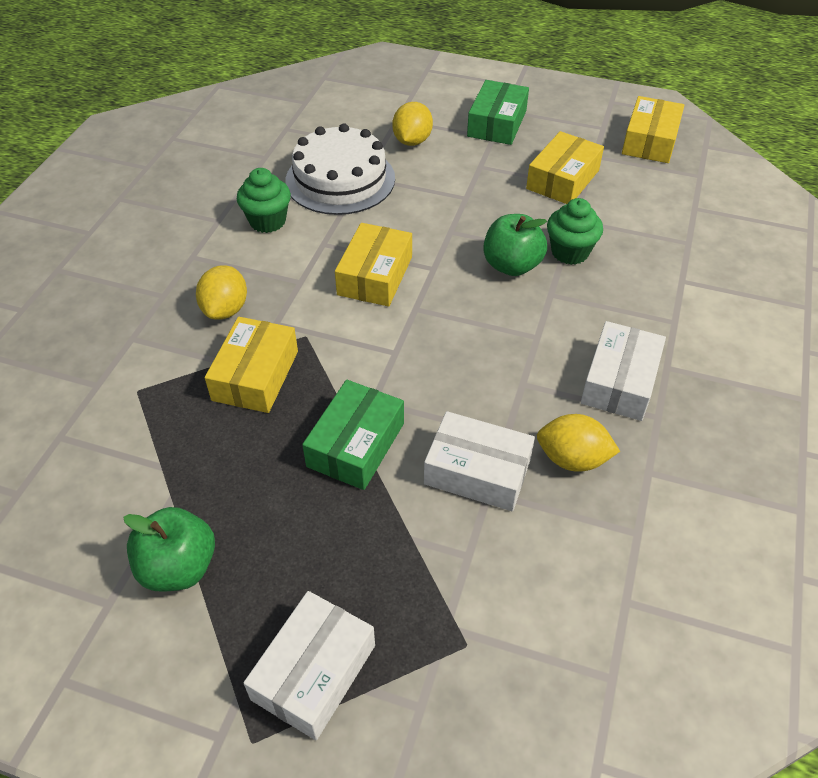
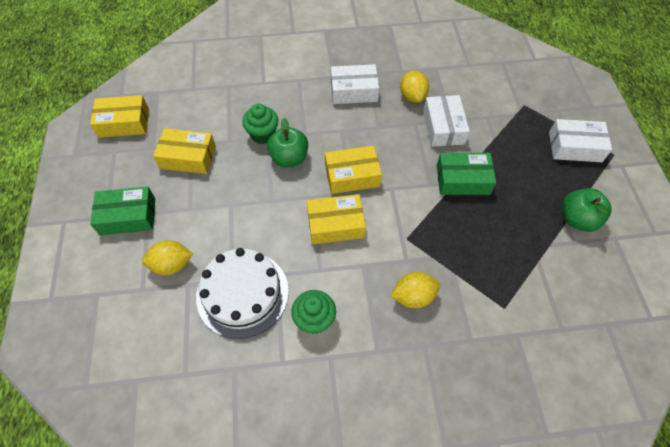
camera: 115 degrees left, 10 degrees up
(255, 375) = (452, 249): yellow box -> yellow box (352, 175)

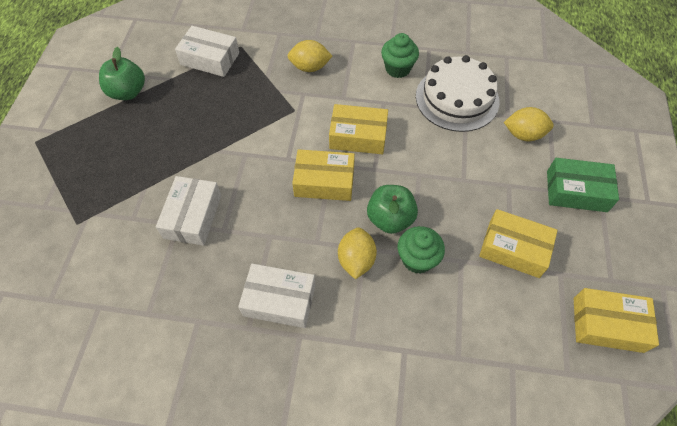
camera: 165 degrees left, 0 degrees up
(412, 96) = (205, 271): yellow lemon -> yellow lemon (356, 260)
(462, 180) = (209, 151): green box -> none
(575, 147) = (67, 158): white box -> white box (210, 59)

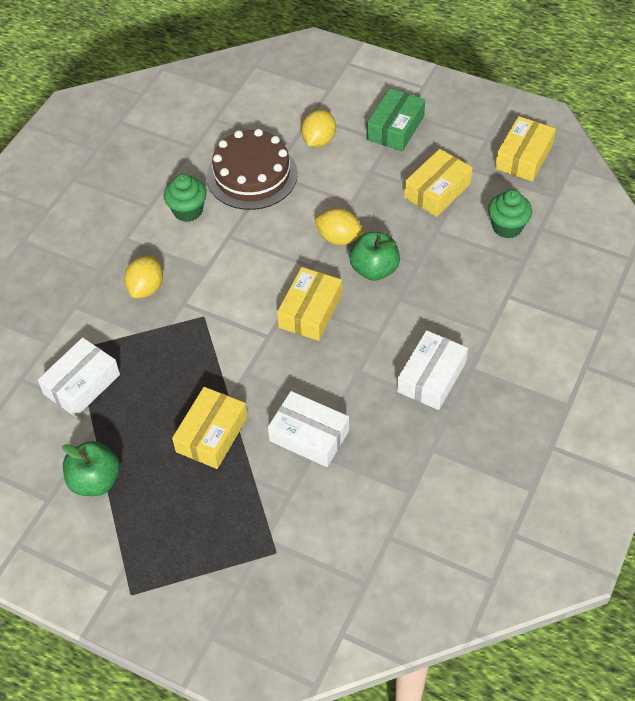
camera: 70 degrees left, 5 degrees down
(356, 260) = (409, 307): yellow lemon -> yellow lemon (339, 238)
(358, 136) = (264, 269): yellow box -> yellow box (212, 434)
(417, 259) = (424, 261): green cupcake -> green cupcake (507, 227)
(457, 98) = (252, 175): white cake -> brown cake

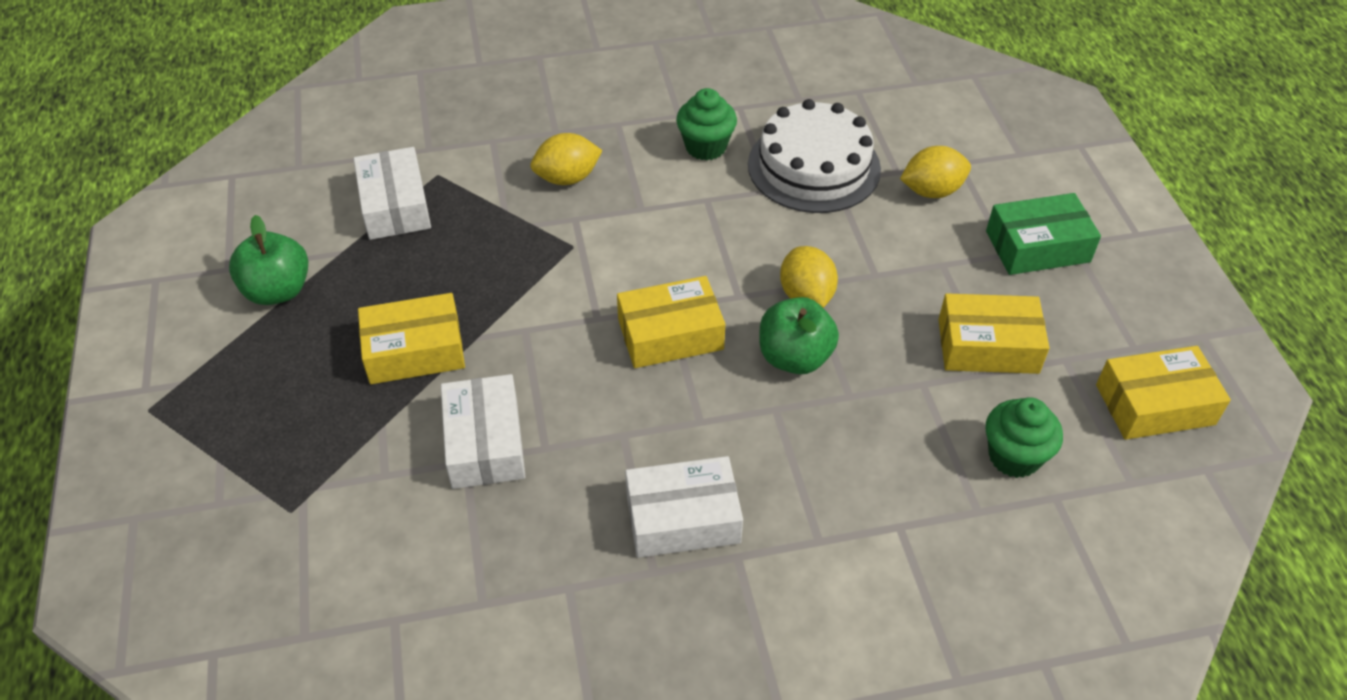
camera: 50 degrees right, 5 degrees down
(82, 384) = (395, 205): white box -> white box turned 75 degrees clockwise
(252, 175) = (814, 166): brown cake -> white cake

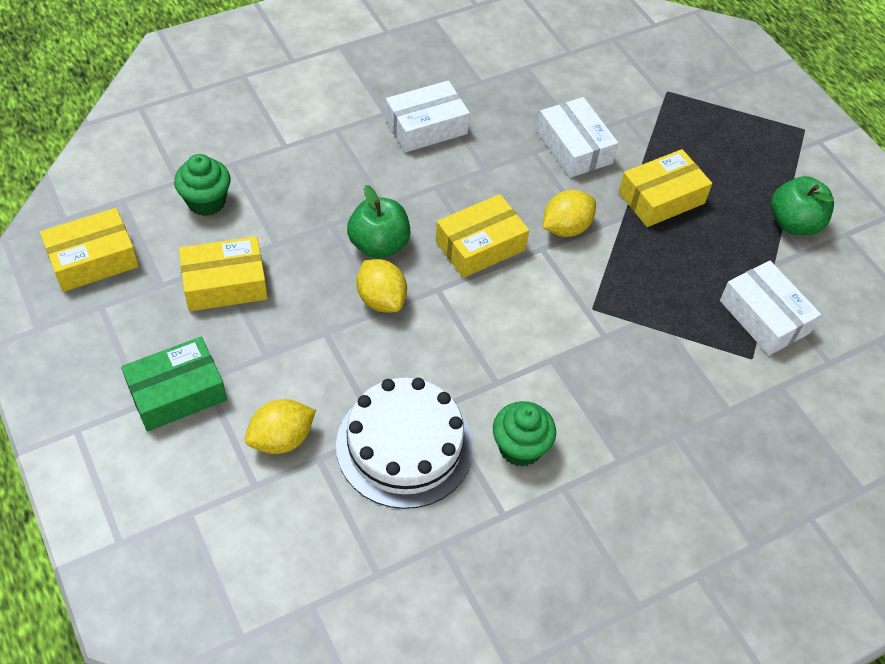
camera: 160 degrees right, 5 degrees up
(567, 178) = (634, 379): yellow lemon -> yellow lemon (566, 228)

